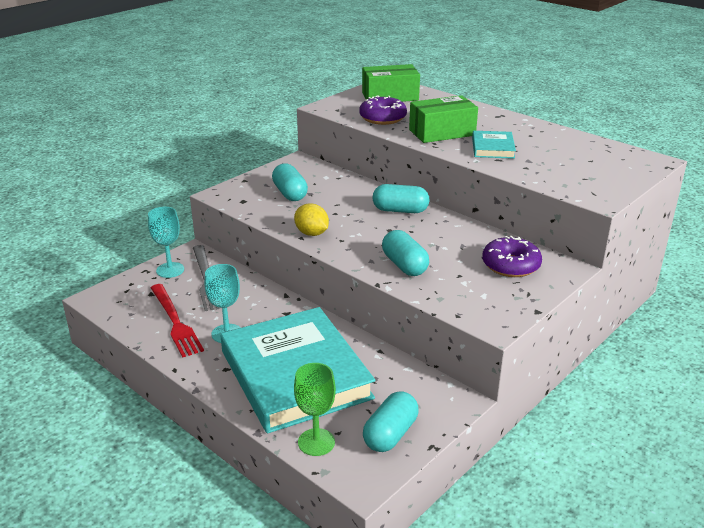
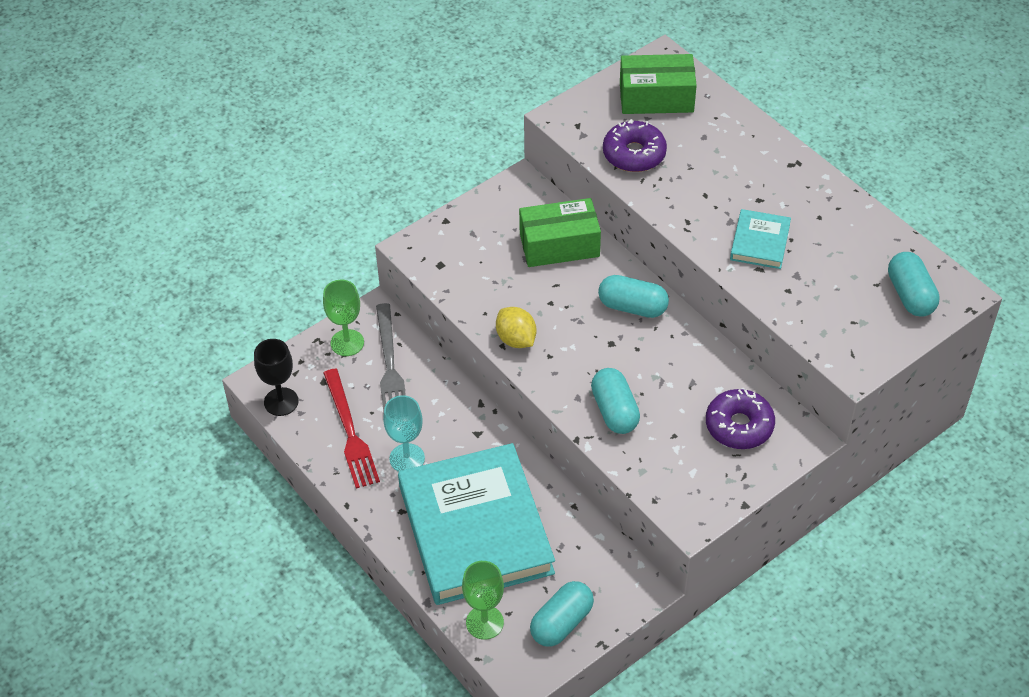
camera: 10 degrees right, 20 degrees up
(113, 308) = (281, 402): none -> black goblet
(170, 270) = (347, 343): turquoise goblet -> green goblet
(290, 193) = (500, 256): turquoise capsule -> turquoise capsule (910, 295)
(442, 132) = (704, 198): green box -> green box (559, 245)

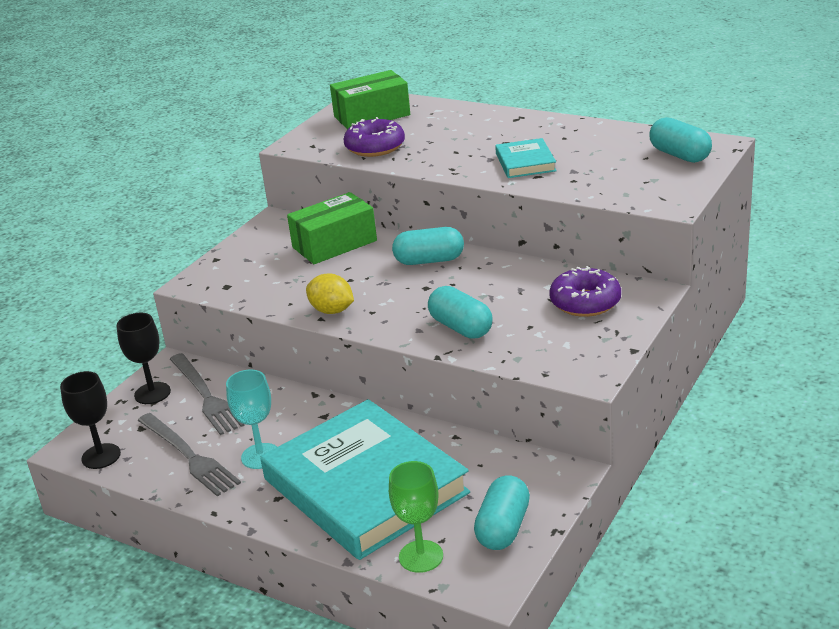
camera: 20 degrees left, 20 degrees down
(347, 343) = (152, 393): green goblet -> black goblet
(350, 432) = (189, 456): red fork -> grey fork

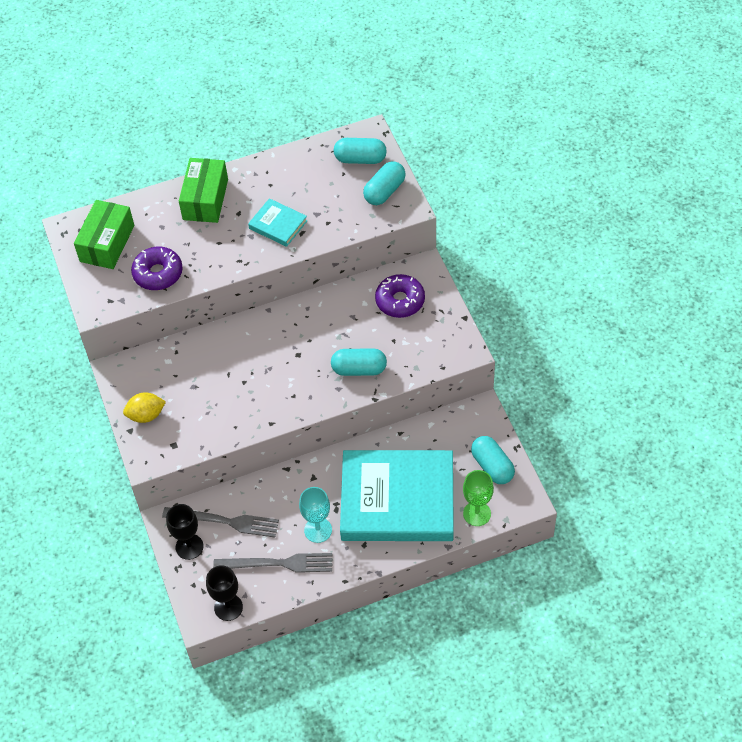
camera: 50 degrees left, 25 degrees up
(332, 311) = (269, 413): yellow lemon -> yellow lemon (146, 415)
(334, 244) = (191, 361): green box -> green box (205, 199)
(429, 260) = (270, 332): turquoise capsule -> turquoise capsule (384, 191)

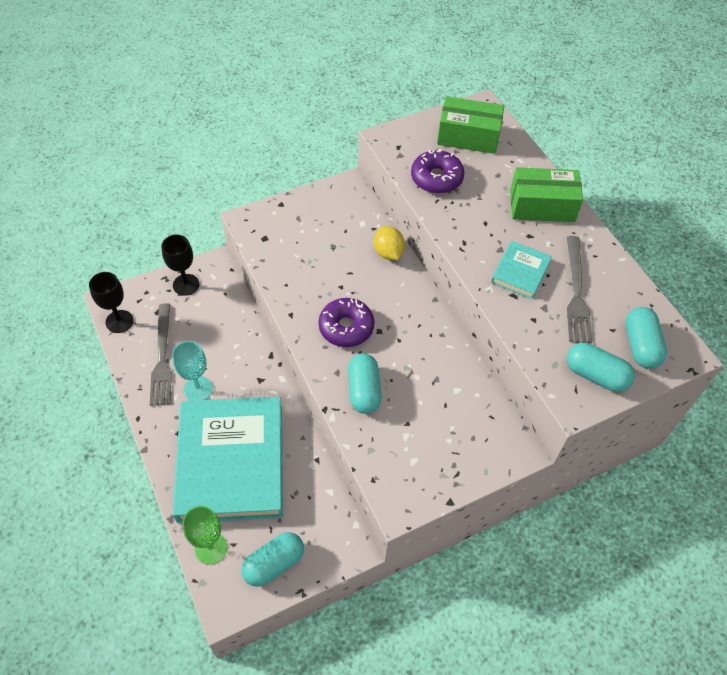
camera: 80 degrees right, 0 degrees up
(146, 415) = (298, 214): yellow lemon -> yellow lemon (388, 253)
(225, 521) = (212, 309): grey fork -> grey fork (576, 293)
(400, 301) = (465, 427): purple donut -> purple donut (346, 327)

